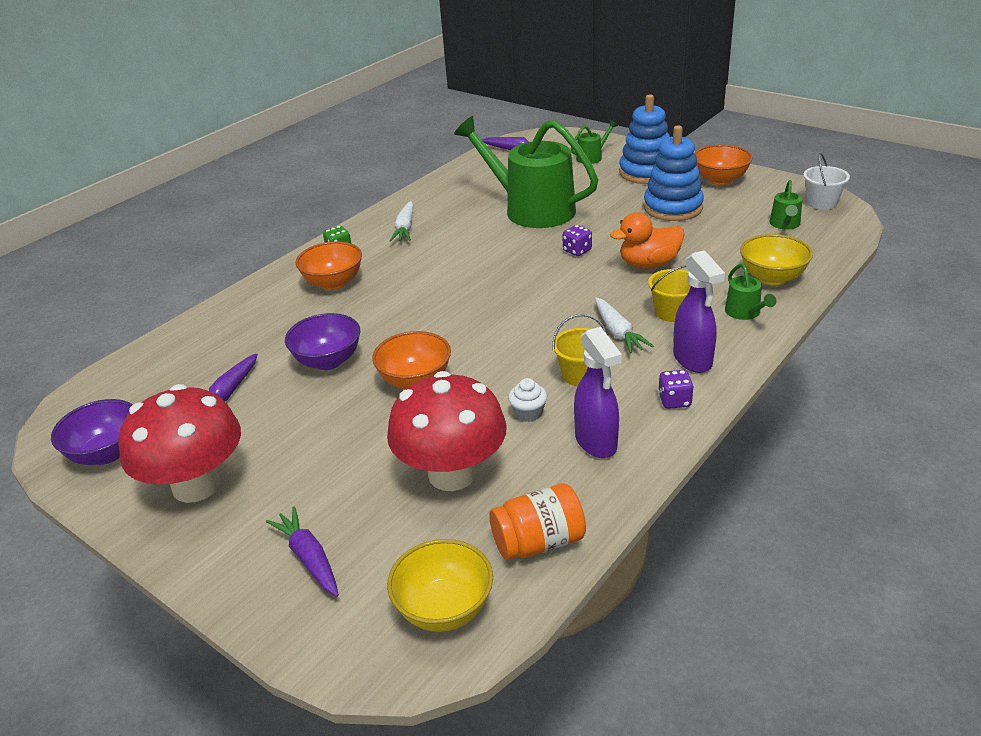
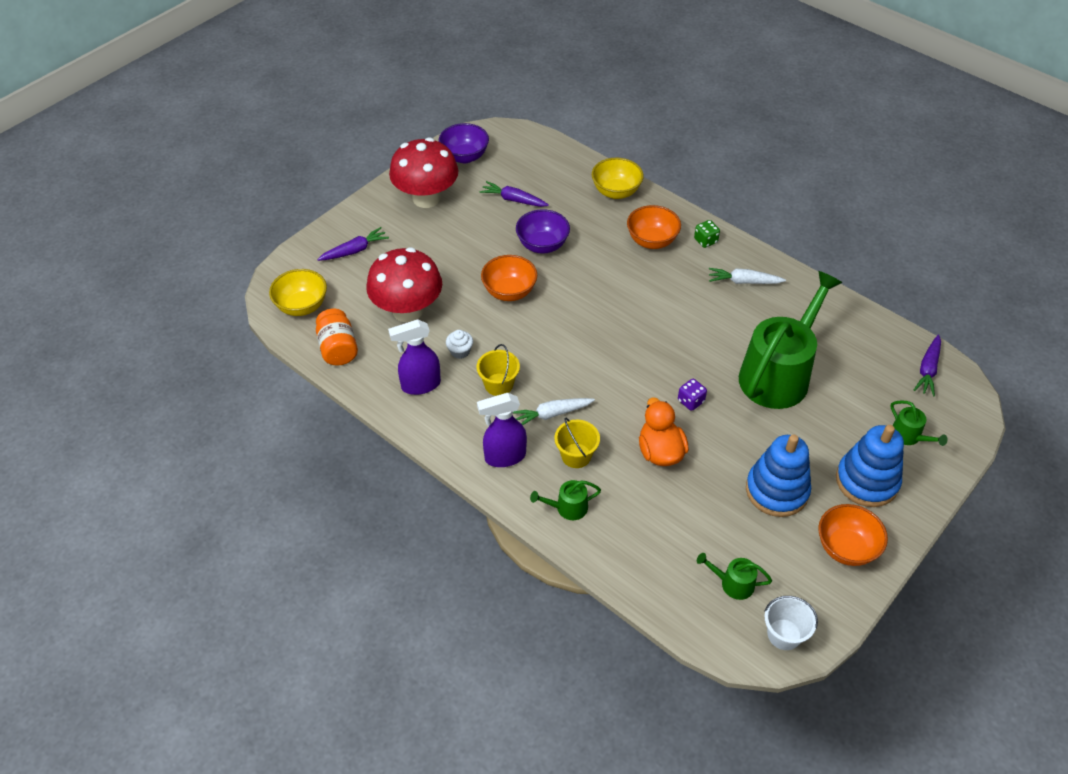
camera: 90 degrees right, 15 degrees up
(674, 401) = (456, 436): purple dice -> none
(772, 278) = (624, 543): yellow bowl -> yellow bowl (616, 192)

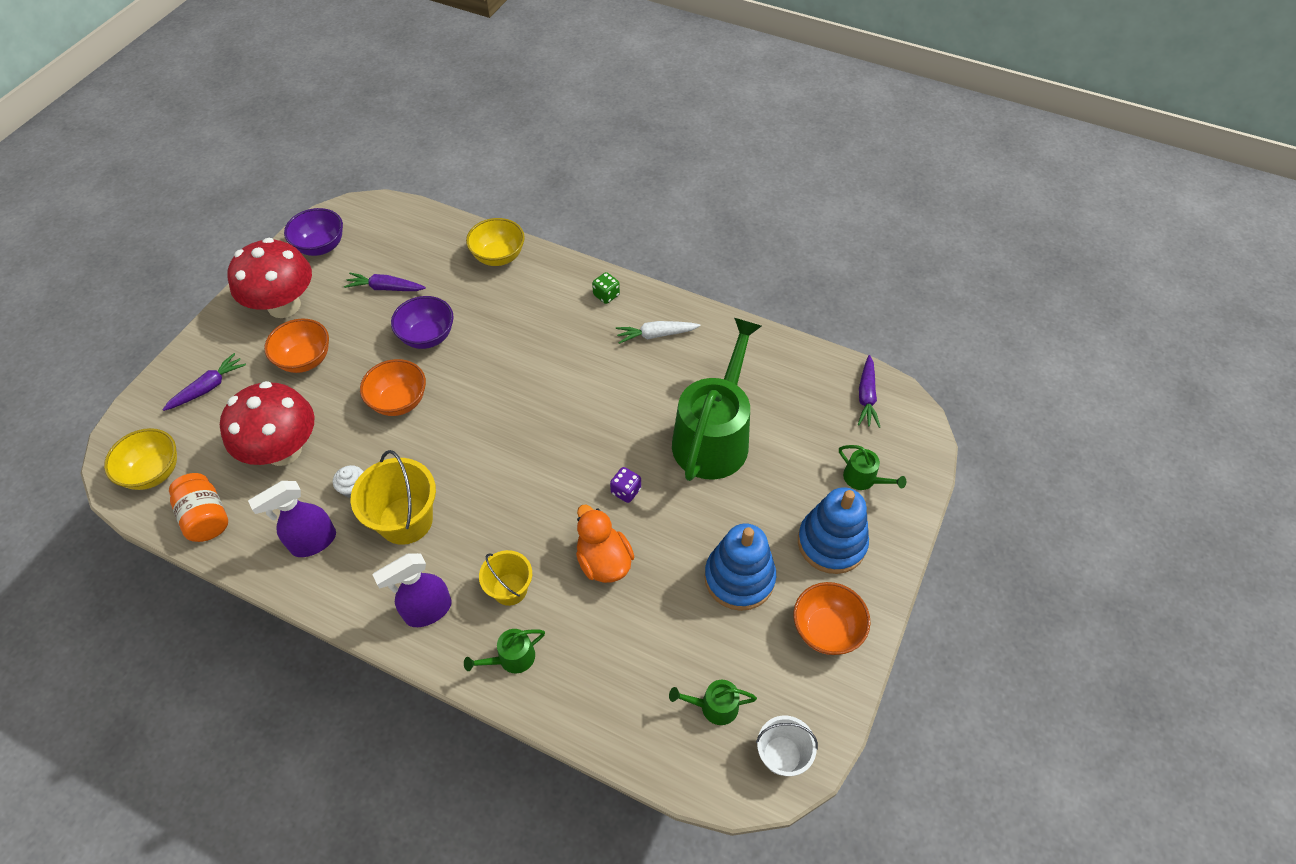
camera: 15 degrees left, 5 degrees up
(498, 384) = (405, 520): yellow bucket -> yellow bucket, size x1.62
(552, 414) = (473, 543): white carrot -> none
(652, 241) = (548, 307): orange bowl -> orange bowl (305, 360)

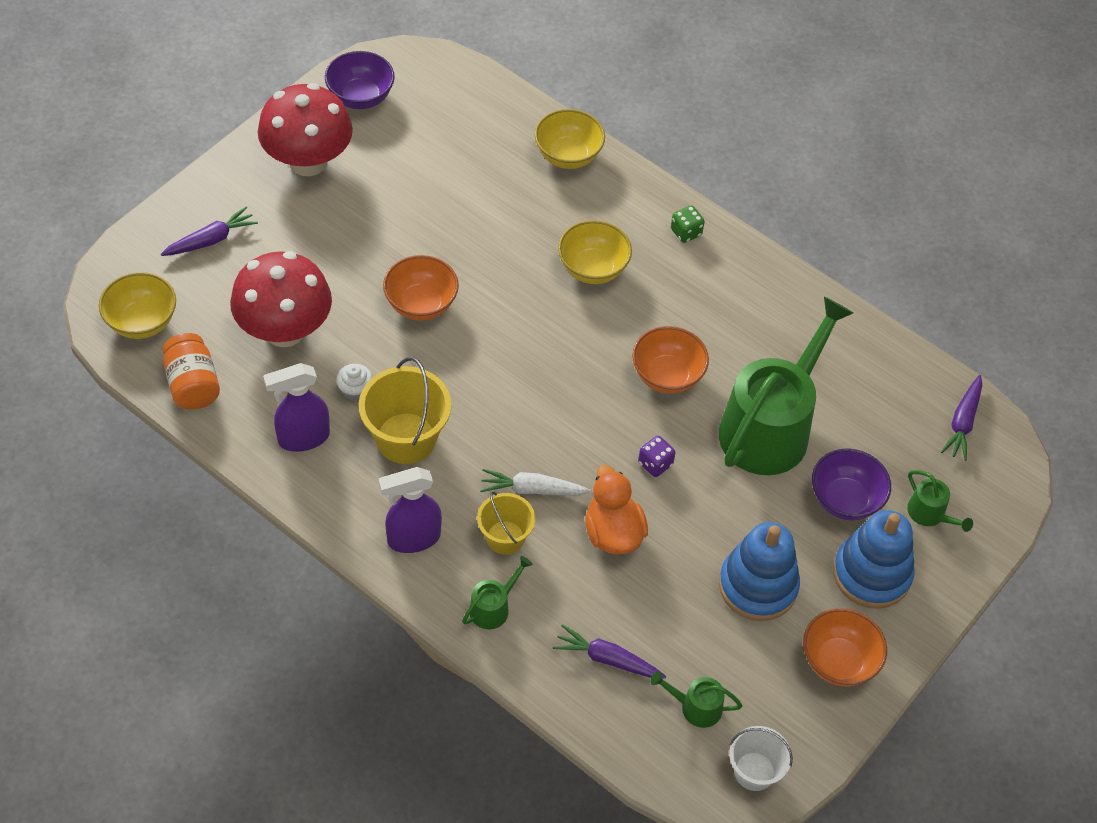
camera: 10 degrees right, 0 degrees up
(305, 360) = (323, 232): orange bowl -> orange bowl (667, 376)
(385, 288) = (428, 166): purple carrot -> purple carrot (607, 659)
(427, 336) = (466, 236): purple bowl -> purple bowl (845, 500)
(512, 658) = (493, 607): green watering can -> green watering can turned 150 degrees clockwise
(537, 340) = (592, 269): none -> yellow bowl
(656, 335) = (733, 294): white carrot -> white carrot (532, 489)

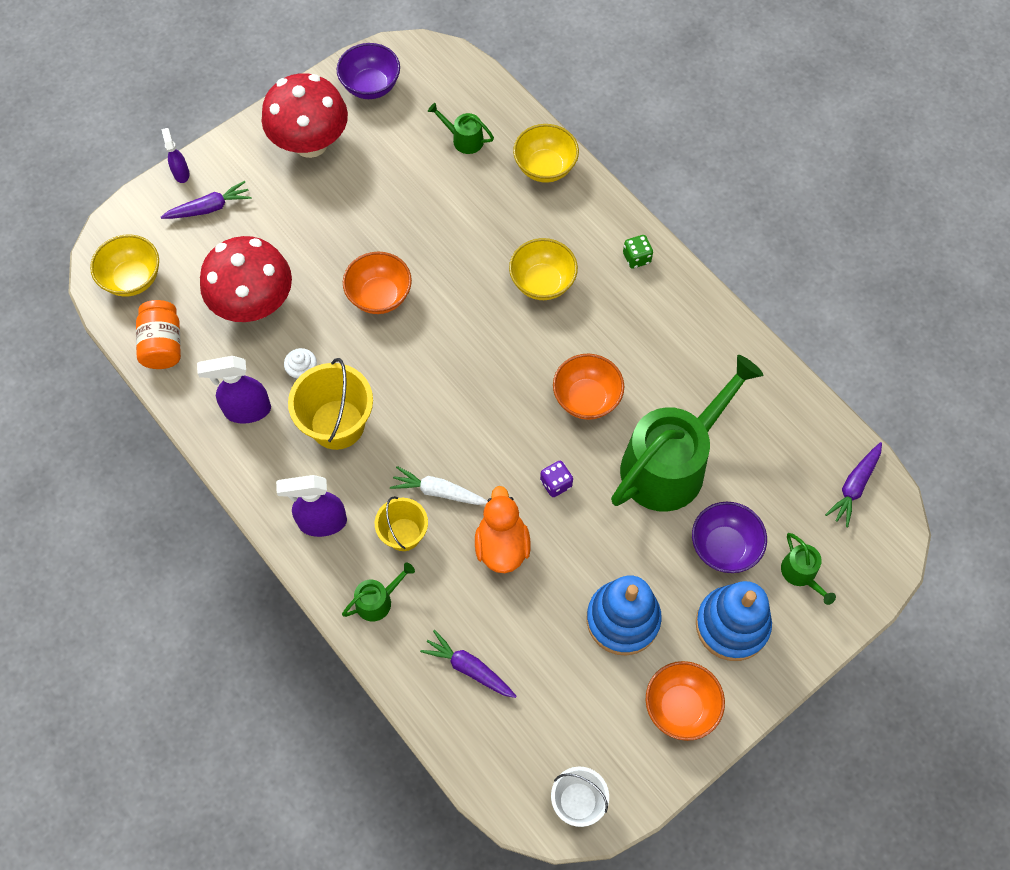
camera: 15 degrees right, 10 degrees up
(171, 209) = (181, 173): none -> purple spray bottle
(696, 707) = (538, 729): green watering can -> green watering can (464, 139)

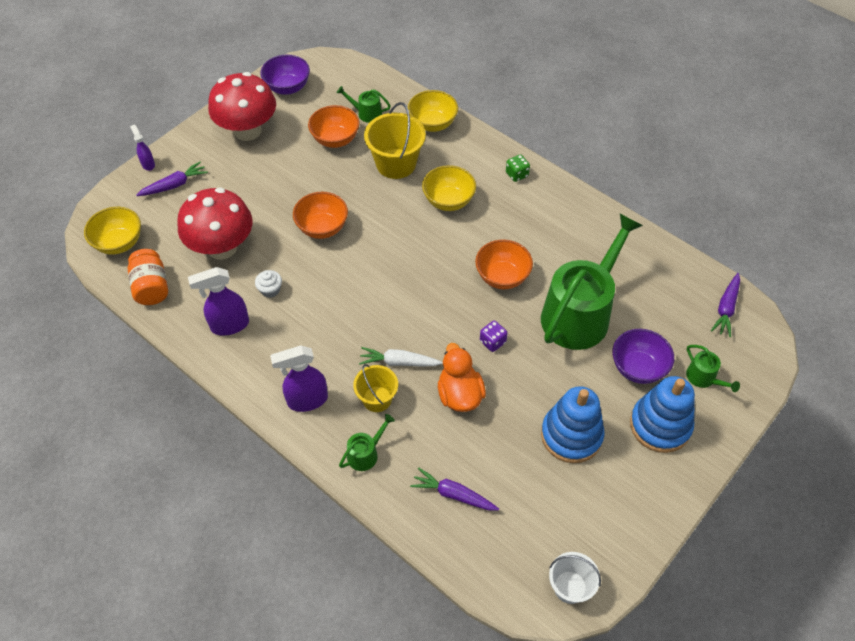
camera: 10 degrees left, 10 degrees down
(337, 424) = (306, 325): yellow bucket -> yellow bucket (396, 164)
(680, 707) = (636, 496): orange bowl -> orange bowl (335, 139)

